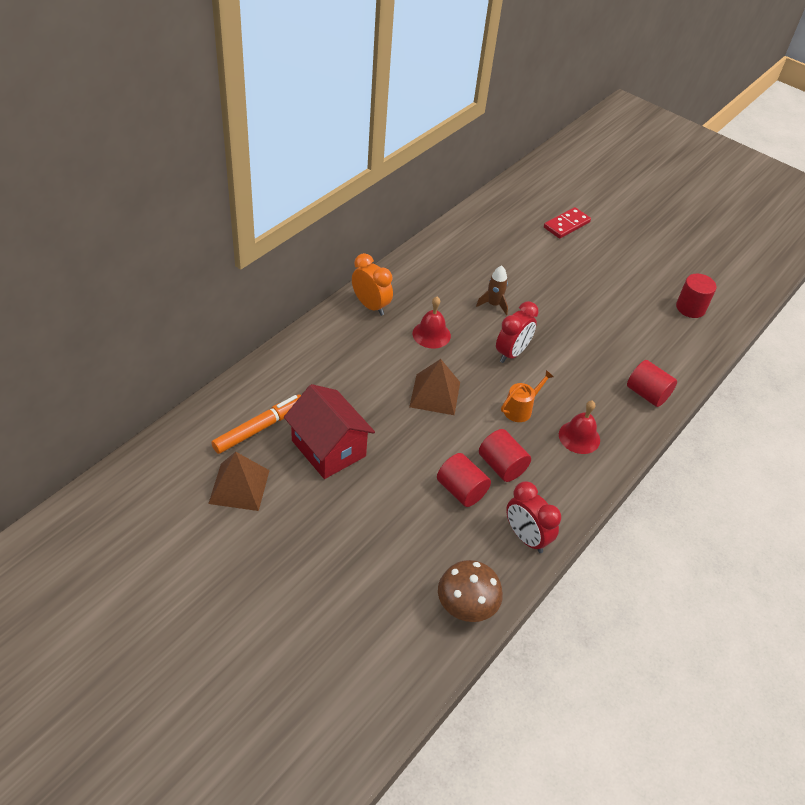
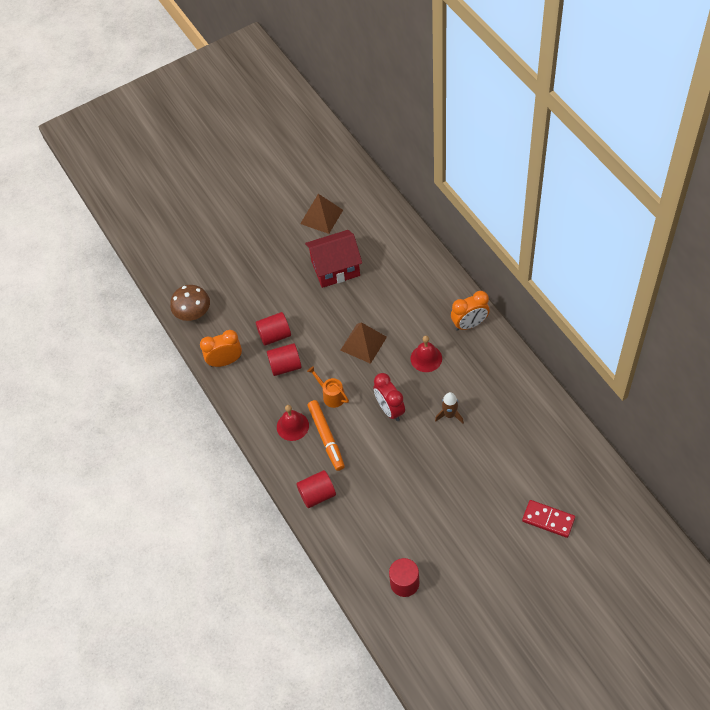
camera: 120 degrees right, 10 degrees up
(259, 428) = (365, 233): orange marker -> orange marker (326, 437)
(520, 409) = (331, 395): orange watering can -> orange watering can turned 150 degrees clockwise
(526, 537) = (225, 361): red clock -> orange clock
(566, 225) = (548, 519): red domino -> red domino turned 45 degrees counterclockwise

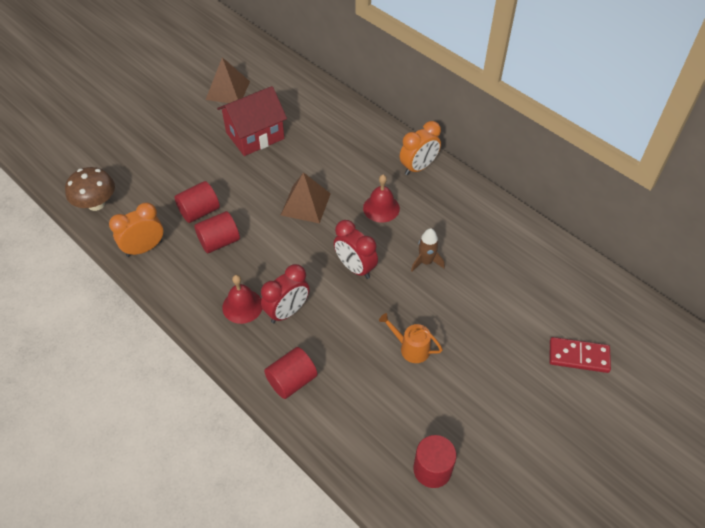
camera: 20 degrees left, 5 degrees down
(326, 437) = (287, 312): orange marker -> red clock
(331, 395) = (282, 264): orange watering can -> orange watering can (411, 348)

